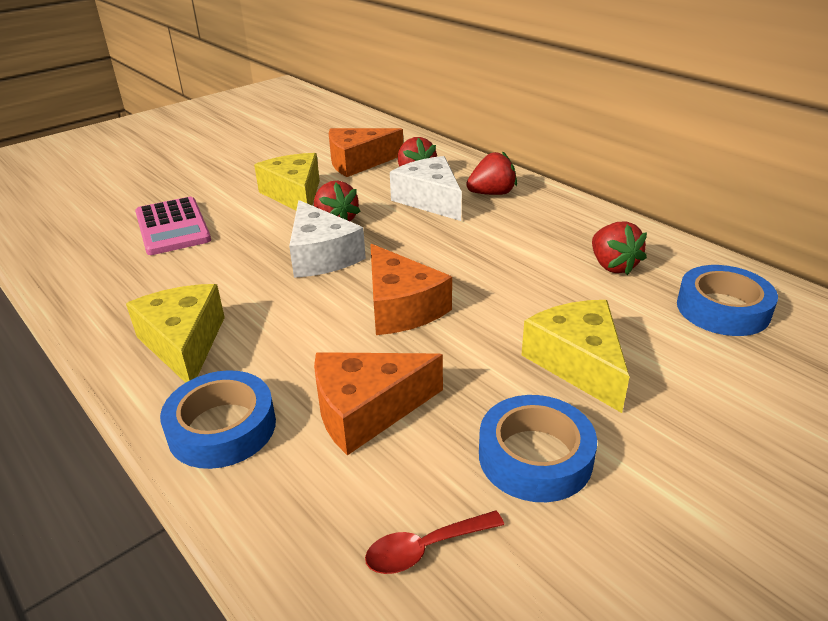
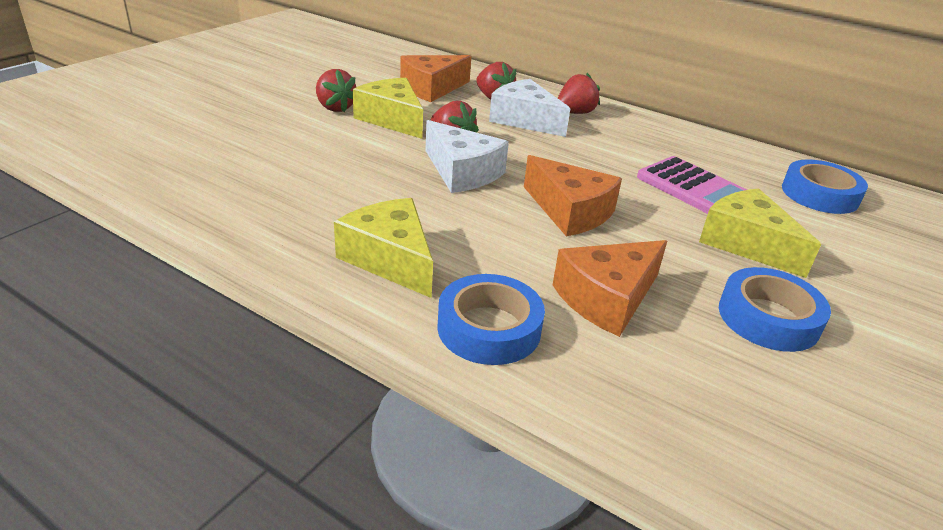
camera: 20 degrees left, 0 degrees up
(172, 227) = (288, 153): pink calculator -> pink calculator (693, 188)
(425, 549) = (739, 399): red spoon -> none
(613, 266) = (716, 167): red strawberry -> red strawberry (335, 108)

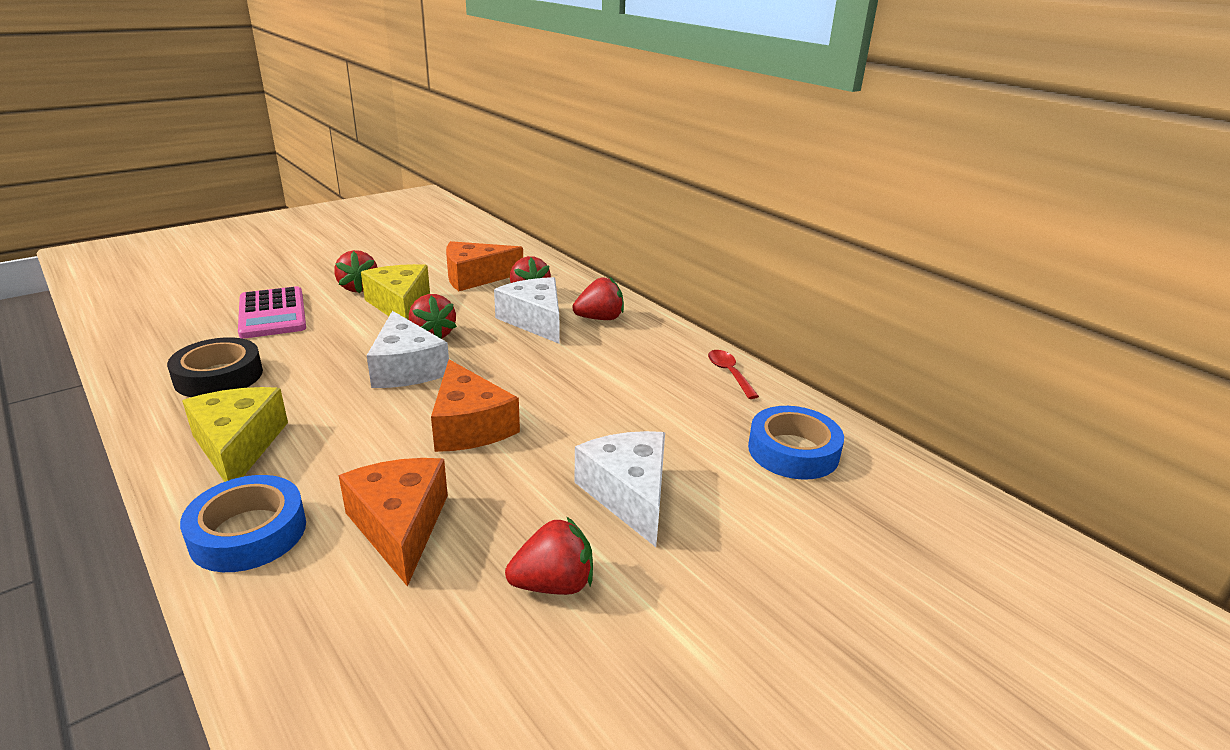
camera: 20 degrees right, 5 degrees down
(295, 202) = (219, 376): none -> black tape
(607, 299) = (400, 526): orange cheese -> orange cheese turned 90 degrees clockwise
(693, 188) = (640, 420): pink calculator -> pink calculator (272, 314)
(717, 144) = (729, 373): none -> red spoon
(746, 244) = (628, 494): yellow cheese -> white cheese
(768, 318) = (553, 584): blue tape -> red strawberry

